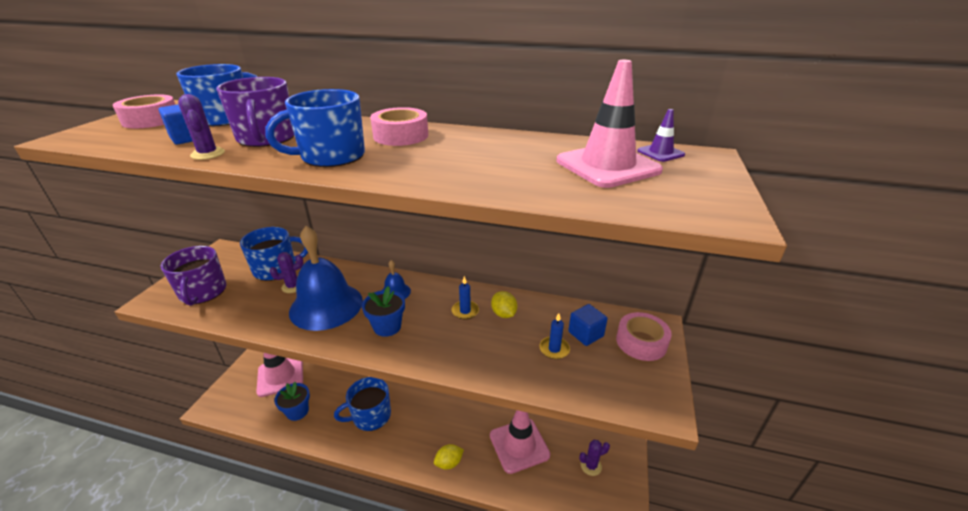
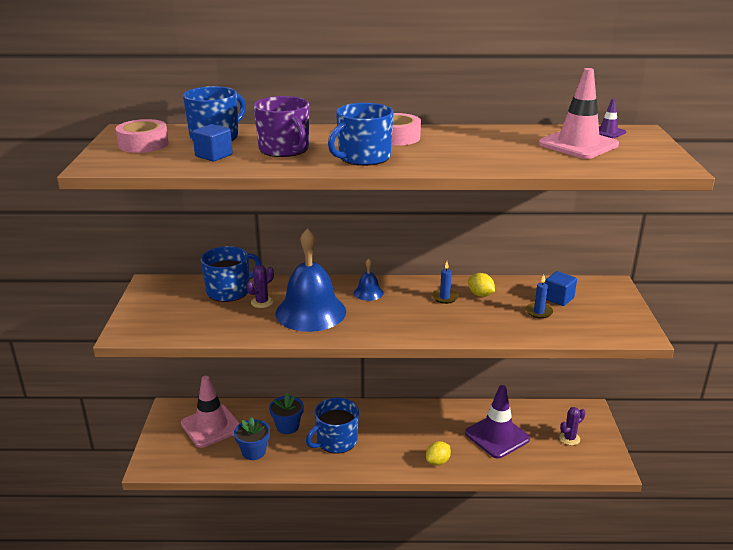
camera: 15 degrees left, 5 degrees down
(203, 292) = (172, 319): purple mug -> none
(208, 154) = (256, 166): purple cactus -> none
(387, 327) = (383, 318): blue flower pot -> blue flower pot (287, 426)
(519, 445) = (497, 436): pink traffic cone -> purple traffic cone
(641, 342) = (606, 297): pink tape -> none

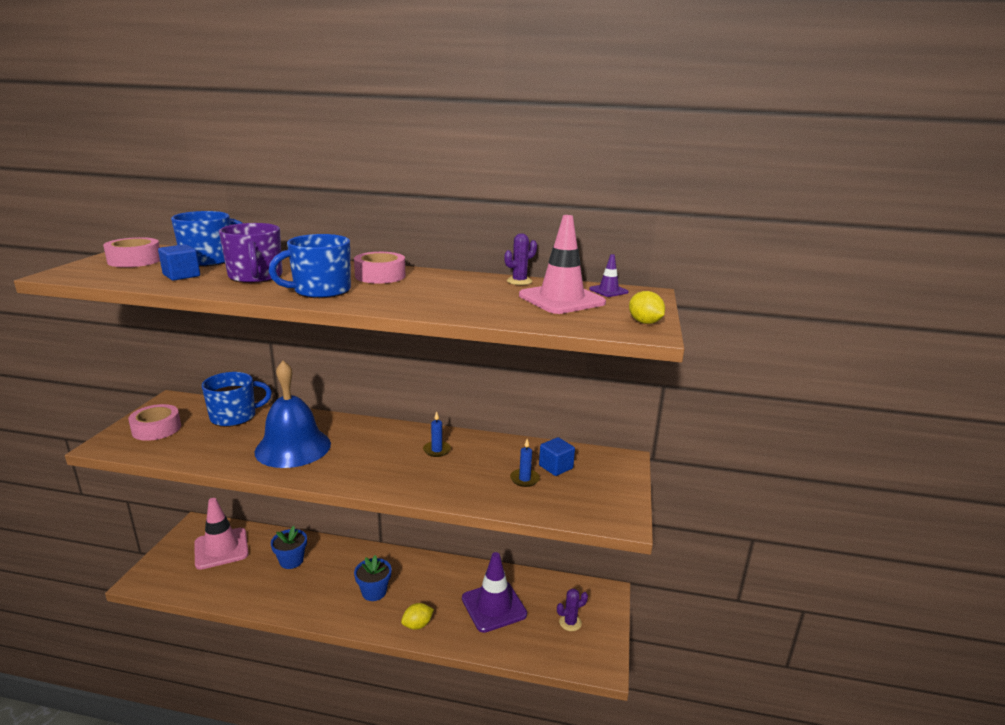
camera: 10 degrees right, 5 degrees down
(162, 312) = (156, 429): none -> pink tape
(254, 452) = (244, 582): blue flower pot -> blue flower pot (374, 592)
(262, 302) = (255, 431): purple cactus -> purple cactus (519, 281)
(336, 441) = (328, 584): blue mug -> none
(368, 293) = (364, 435): blue bell -> none
(480, 295) = (475, 452): yellow lemon -> yellow lemon (644, 322)

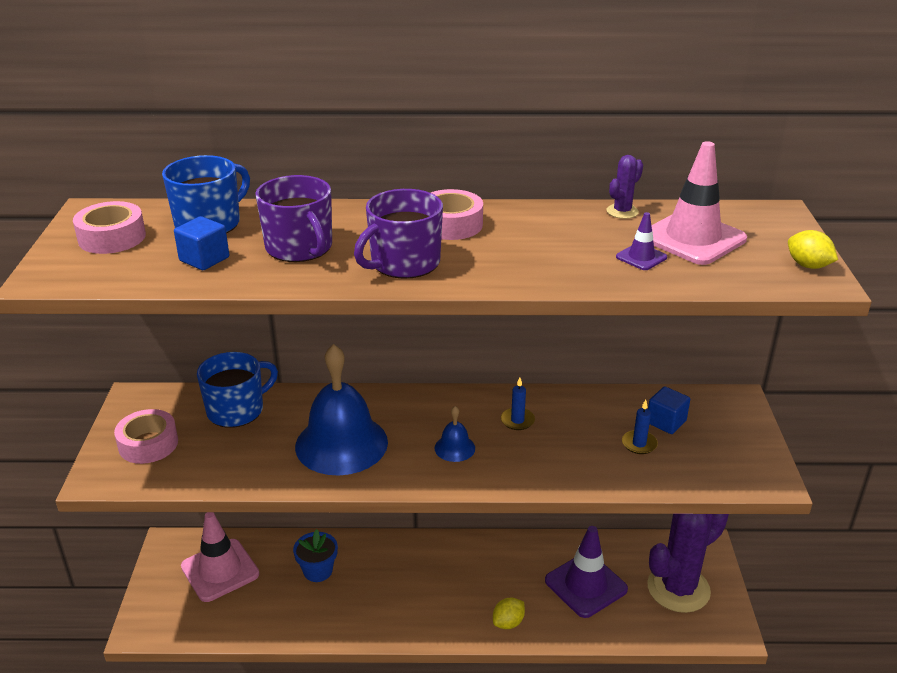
camera: 10 degrees left, 10 degrees up
(321, 291) = (404, 263): blue mug -> purple mug
(374, 592) = (438, 592): blue flower pot -> none
(376, 461) = (454, 448): none -> blue bell
(570, 622) = (678, 588): purple cactus -> purple cactus, size x2.37
(608, 291) = (734, 215): purple traffic cone -> purple traffic cone (641, 257)

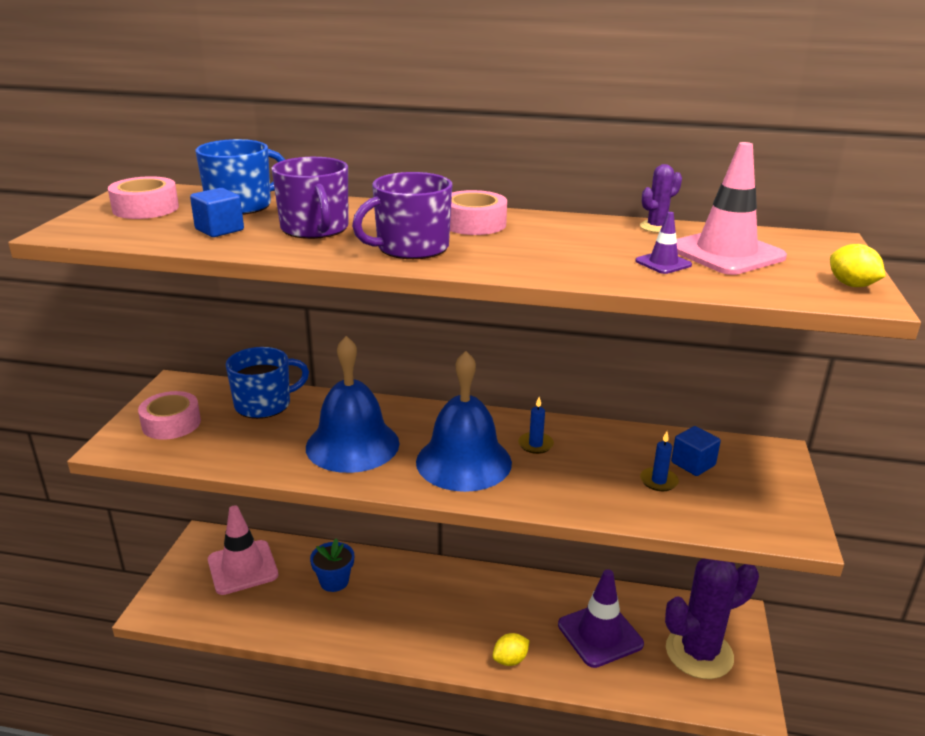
camera: 10 degrees right, 5 degrees down
(454, 448) = (463, 462): blue bell -> blue bell, size x2.27

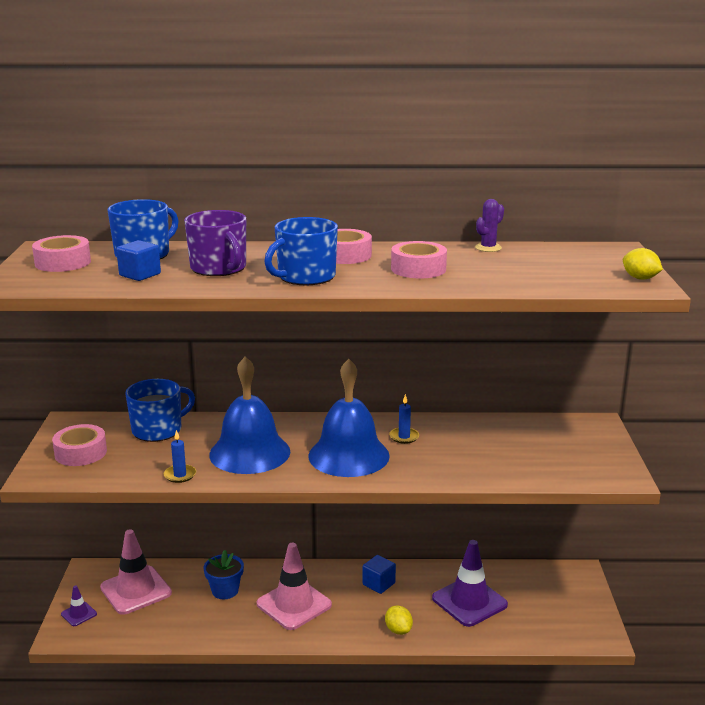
camera: 10 degrees left, 5 degrees down
(411, 248) = (305, 277): purple mug -> blue mug
(510, 660) = (398, 630): yellow lemon -> yellow lemon turned 75 degrees counterclockwise
(556, 248) = (418, 269): none -> pink tape
(658, 481) = (510, 453): blue candle -> blue candle (180, 475)
(663, 263) = (502, 273): purple traffic cone -> purple traffic cone (79, 614)
(693, 464) = (534, 438): blue cube -> blue cube (378, 584)
(699, 653) = (554, 604): purple cactus -> none
(726, 253) = (546, 263): pink traffic cone -> pink traffic cone (294, 604)

